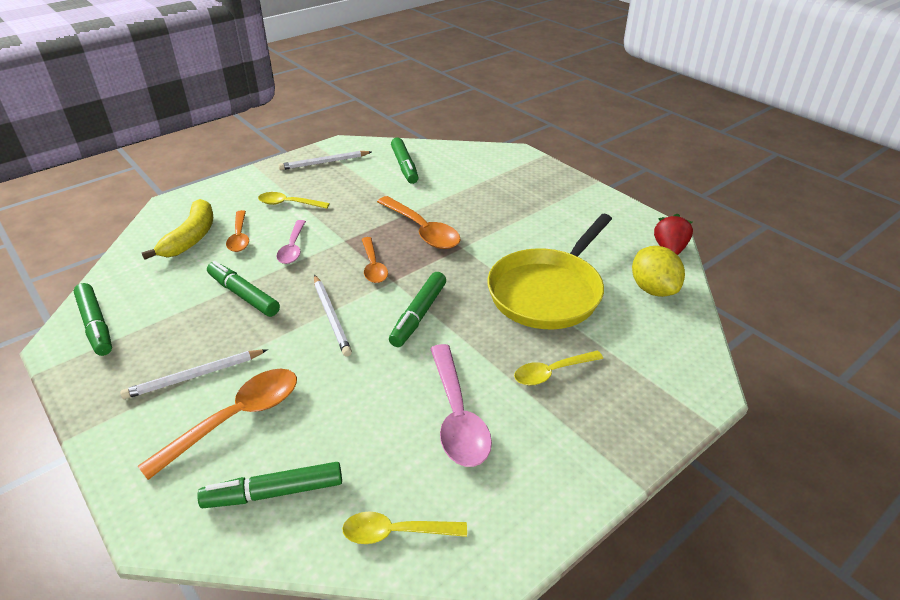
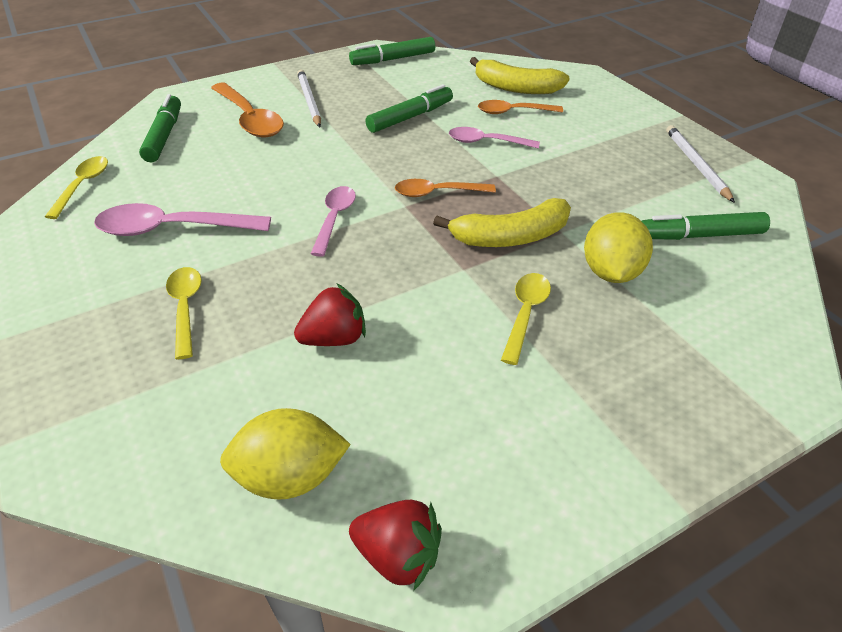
camera: 100 degrees right, 5 degrees up
(288, 204) = (582, 139): yellow spoon -> yellow spoon (525, 314)
(331, 316) = (356, 163): white pencil -> none
(418, 315) = (334, 218): green marker -> pink spoon
(422, 230) = (510, 237): orange spoon -> yellow banana
(448, 195) = (610, 272): none -> yellow lemon
(548, 291) = (334, 338): yellow pan -> red strawberry

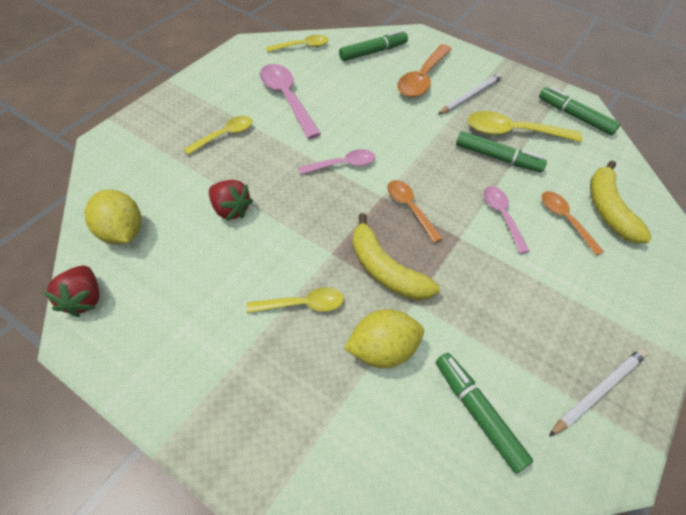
camera: 60 degrees right, 10 degrees up
(384, 96) = (513, 132): none -> yellow spoon

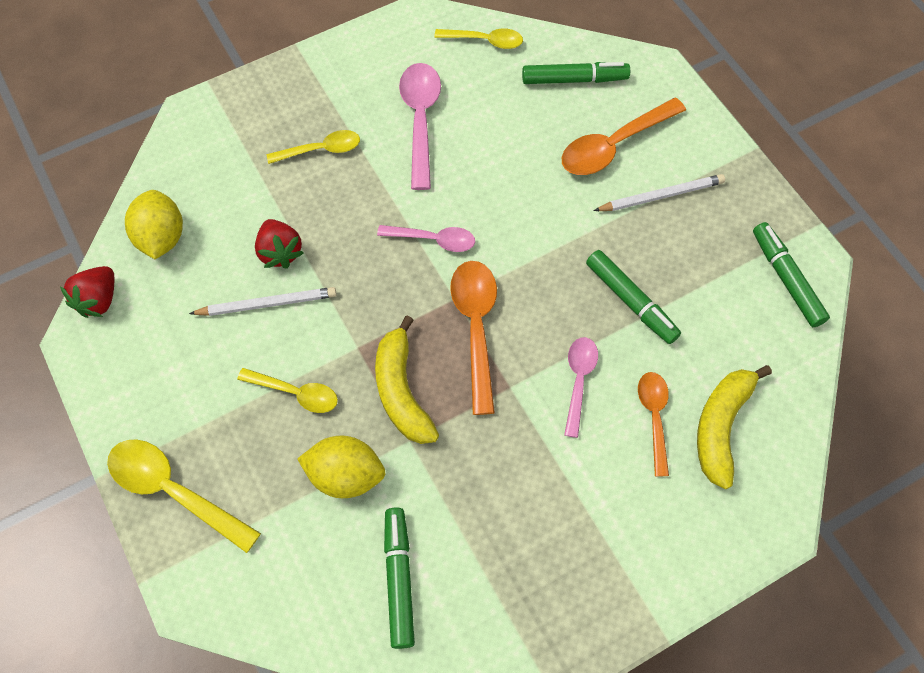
camera: 30 degrees right, 10 degrees up
(409, 208) = (476, 327): orange spoon -> orange spoon, size x1.59
(513, 132) = (679, 272): yellow spoon -> yellow spoon (174, 491)
(598, 391) = (538, 618): white pencil -> white pencil (267, 304)

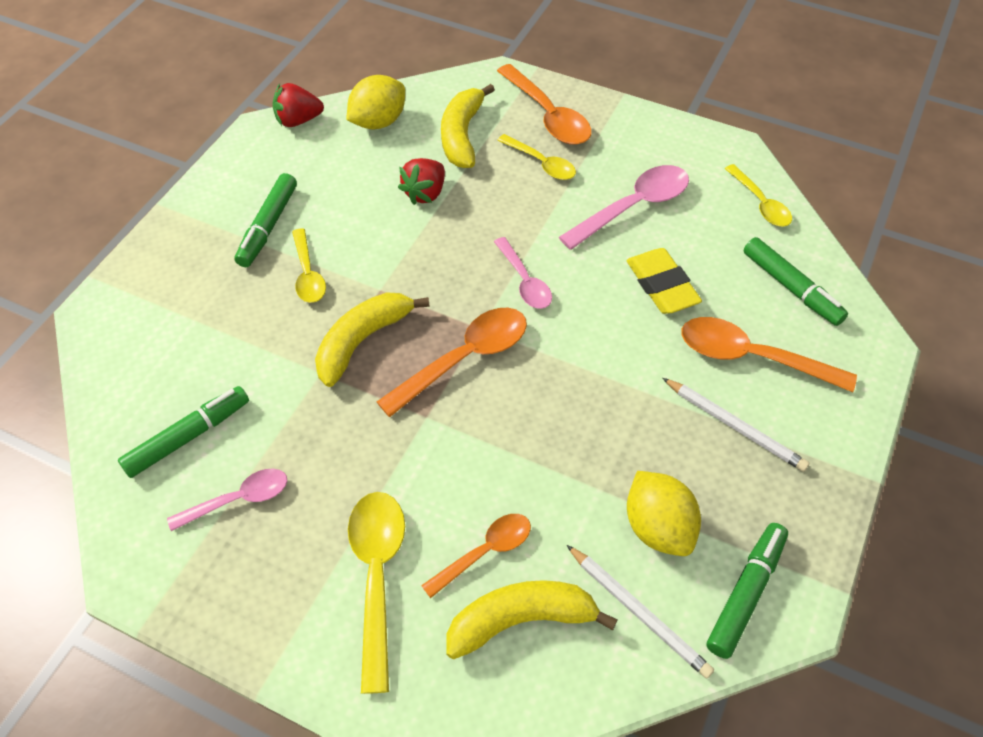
camera: 55 degrees right, 10 degrees down
(174, 491) = (173, 251): yellow spoon -> yellow spoon (377, 576)
(237, 185) = (462, 135): none -> yellow banana
(267, 304) = (373, 212): white pencil -> white pencil (639, 612)
(272, 111) = (548, 115): none -> orange spoon
(345, 475) = (258, 347): yellow lemon -> yellow lemon (658, 527)
(510, 154) = (661, 286): none -> yellow eraser
(578, 380) = (474, 467): pink spoon -> pink spoon (239, 499)
(631, 301) = (594, 464): green marker -> green marker (268, 226)

